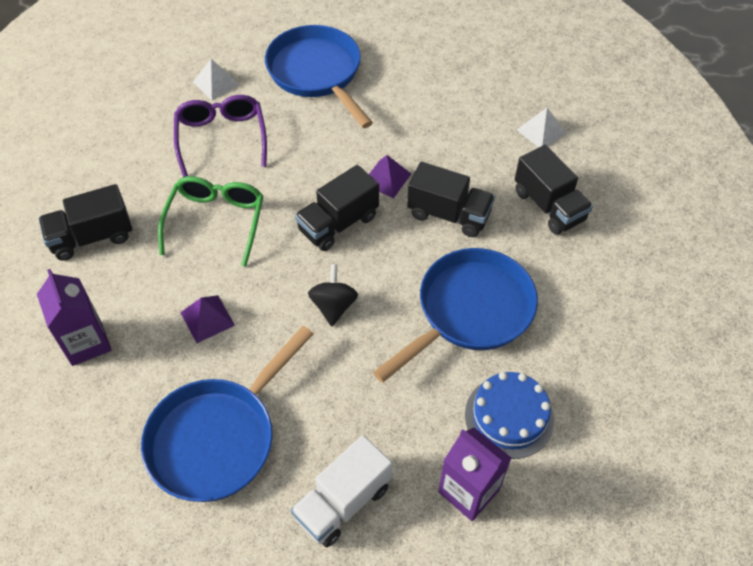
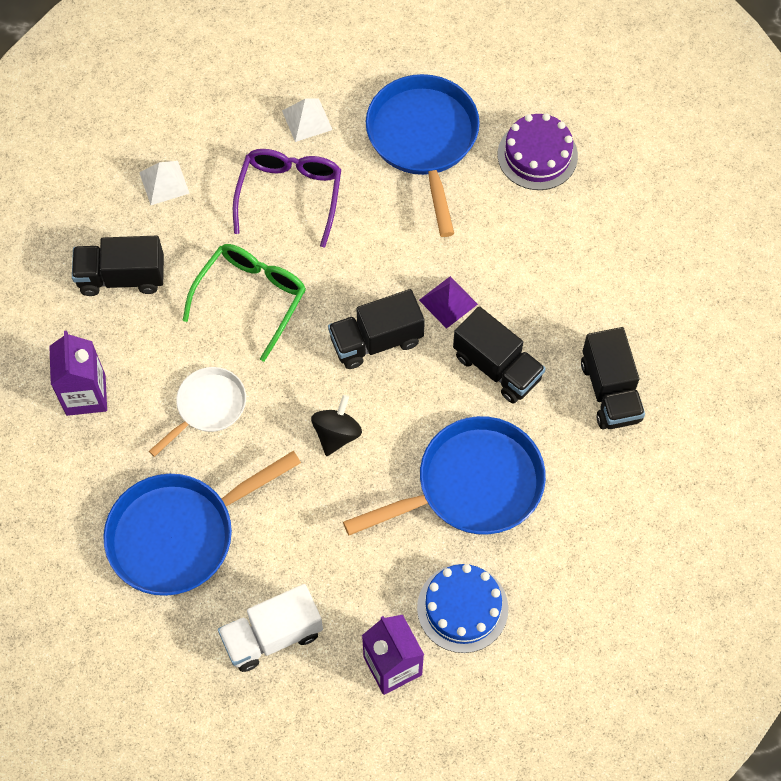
camera: 20 degrees right, 10 degrees up
(207, 318) = (208, 407): purple pyramid -> white pan
(411, 61) = (537, 155): none -> purple cake
(541, 131) = (645, 295): white pyramid -> white pyramid (164, 183)

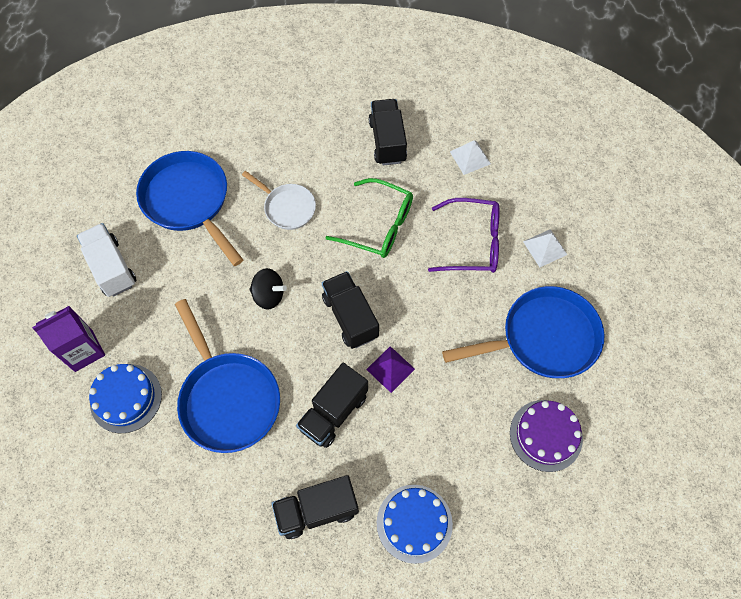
camera: 85 degrees right, 0 degrees up
(86, 395) = (293, 132): purple carton -> none
(627, 294) = (414, 523): none -> blue cake

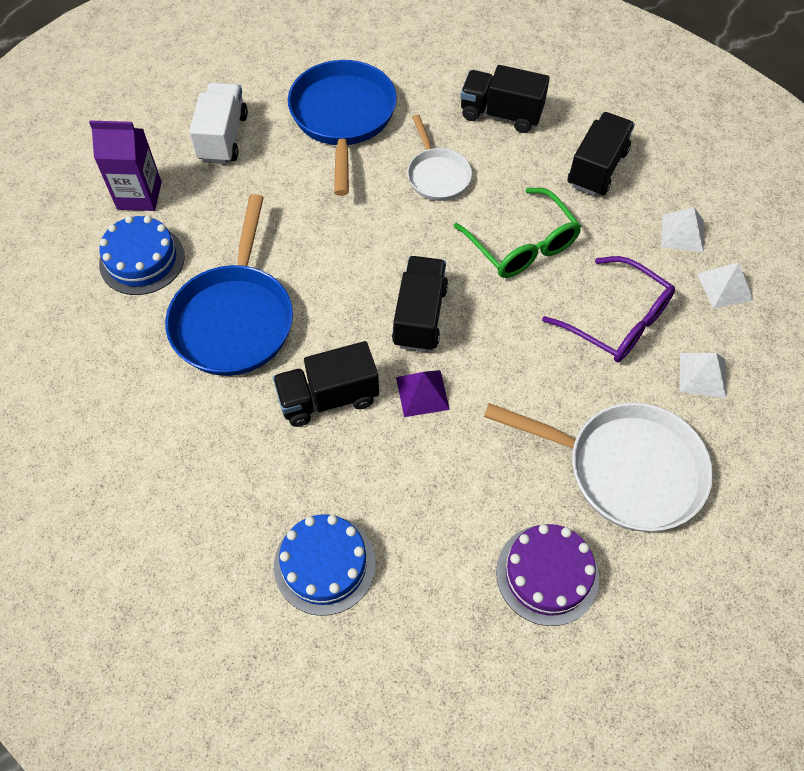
camera: 35 degrees right, 5 degrees down
(269, 295) = (352, 247): black spinning top -> none
(317, 510) = (235, 481): black truck -> black truck (501, 114)
(518, 180) = (725, 286): none -> white pyramid
(543, 338) = (625, 469): blue pan -> white pan

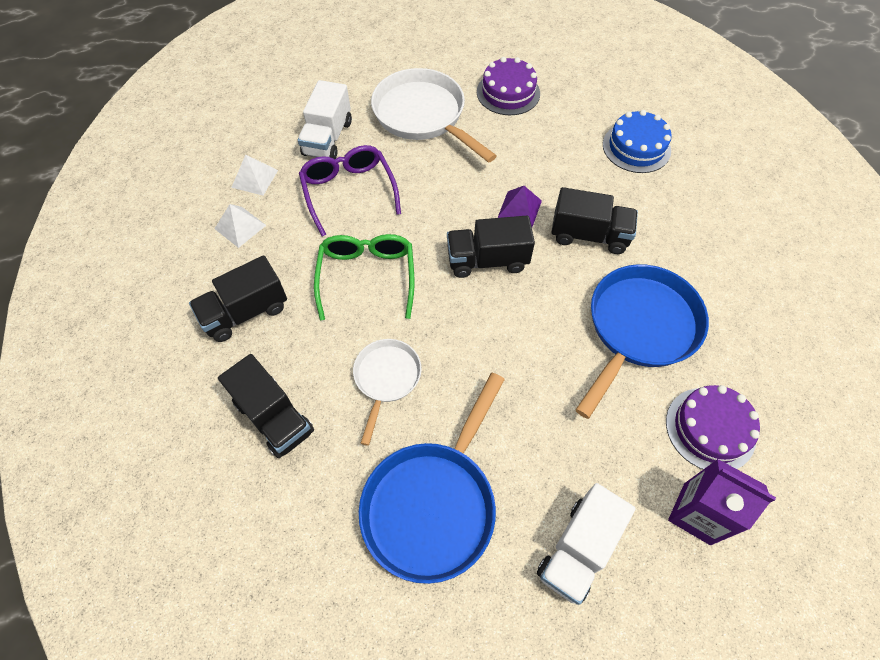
camera: 150 degrees left, 0 degrees up
(142, 260) = (710, 429): blue cake -> purple cake
(420, 316) = (487, 260): black truck -> black truck turned 45 degrees clockwise
(702, 375) = (328, 138): white pyramid -> white truck

